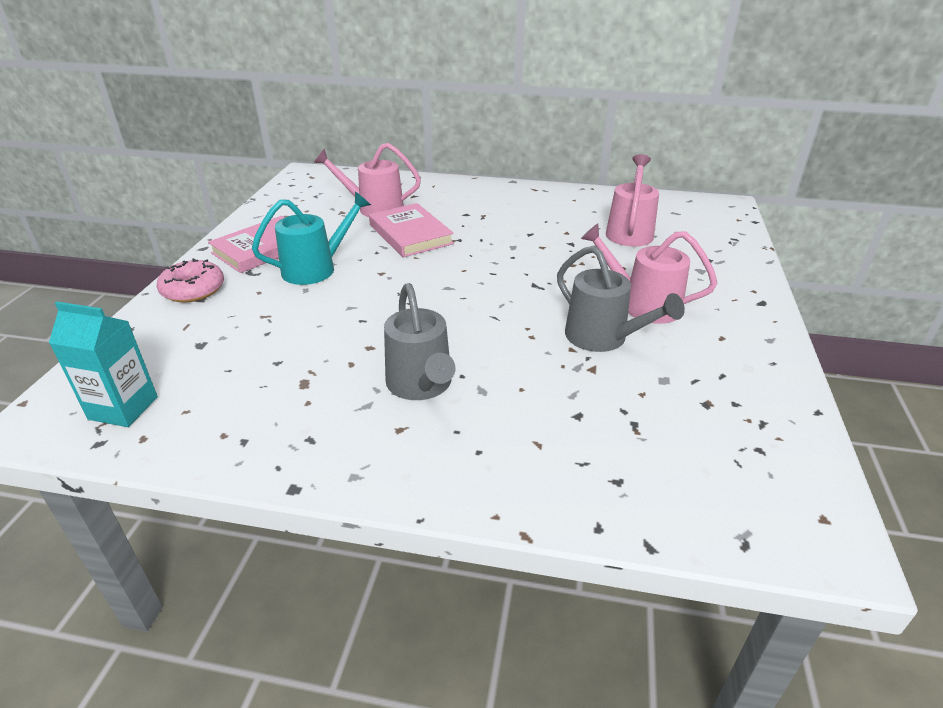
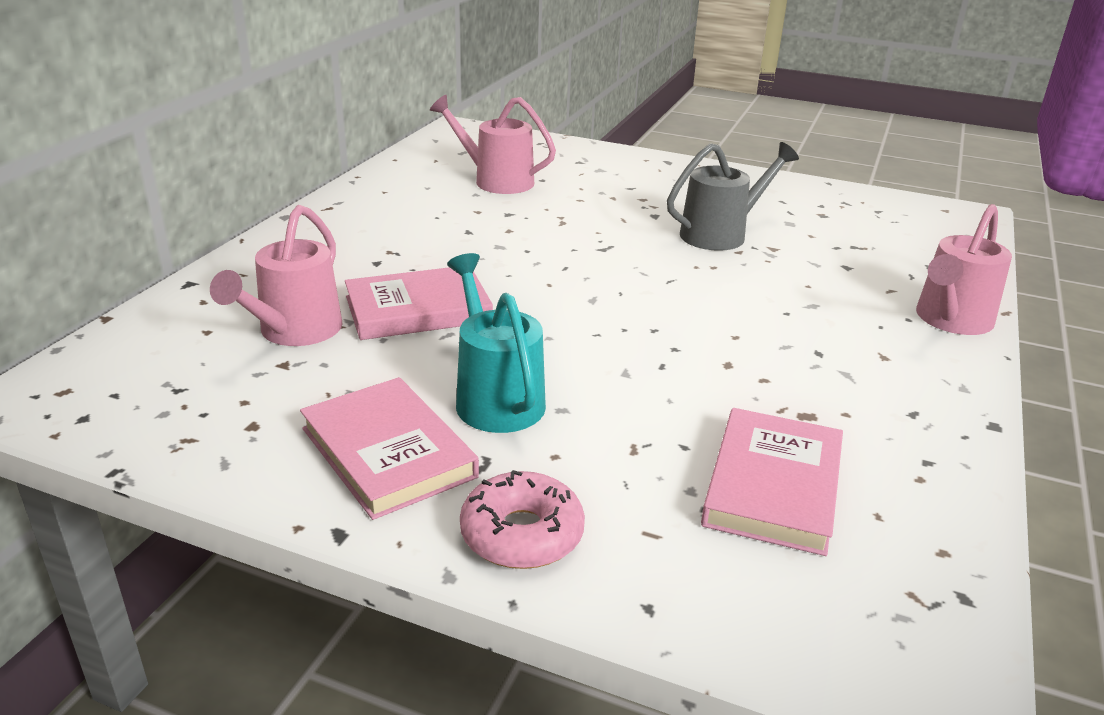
camera: 80 degrees left, 5 degrees down
(123, 408) = (881, 582): turquoise carton -> none
(222, 367) = (772, 486): none -> pink book
(421, 386) = (807, 337): grey watering can -> none
(642, 305) = (661, 206): pink watering can -> pink watering can (950, 321)

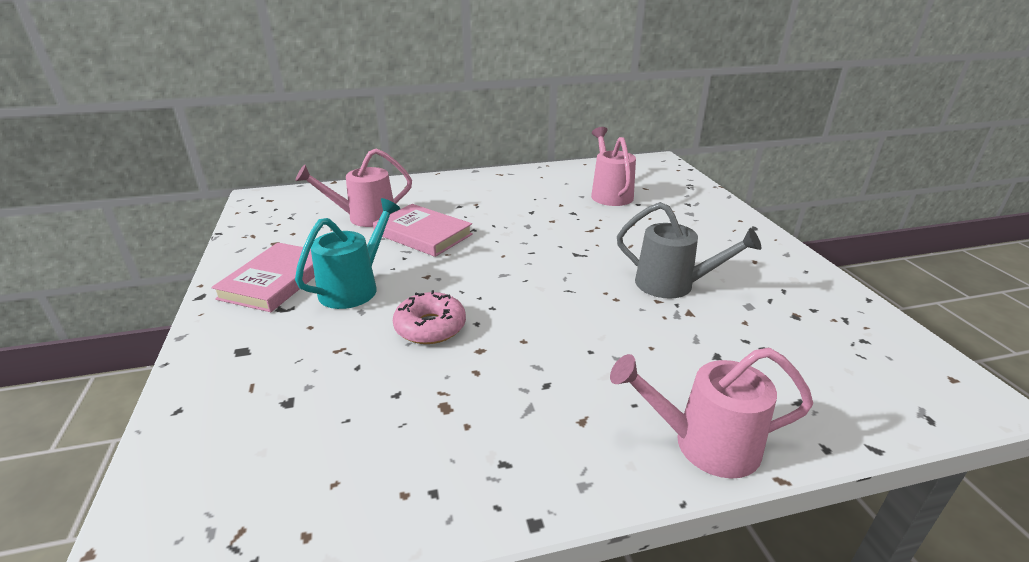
camera: 55 degrees right, 0 degrees up
(522, 534) = (226, 344): pink donut -> pink donut (430, 327)
(772, 486) = (337, 419): pink book -> none

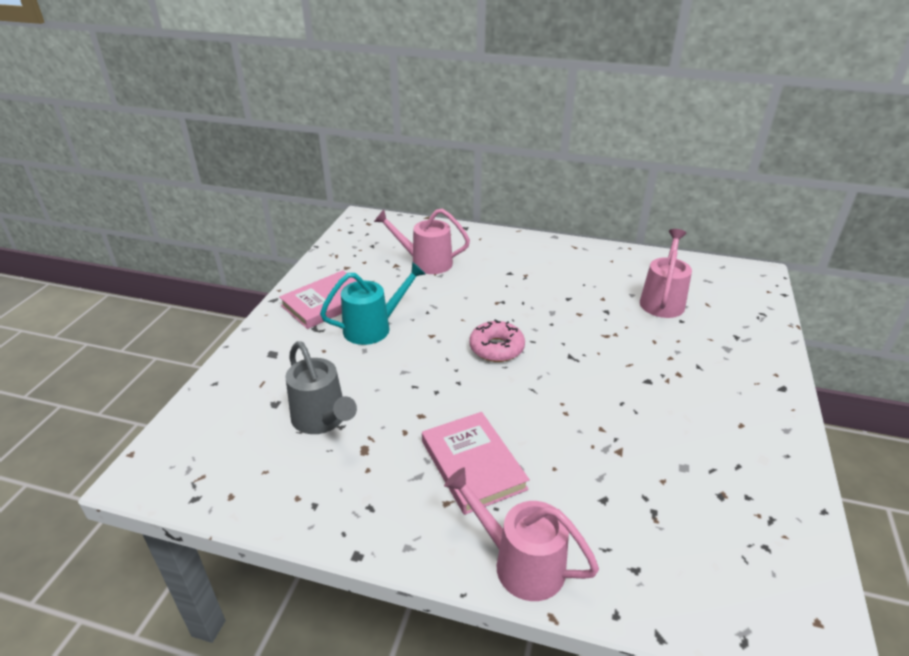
camera: 30 degrees right, 5 degrees up
(423, 234) = (458, 293): pink book -> pink book (472, 465)
(430, 327) = (401, 382): pink donut -> pink donut (496, 348)
(673, 285) = (631, 419): grey watering can -> grey watering can (322, 420)

